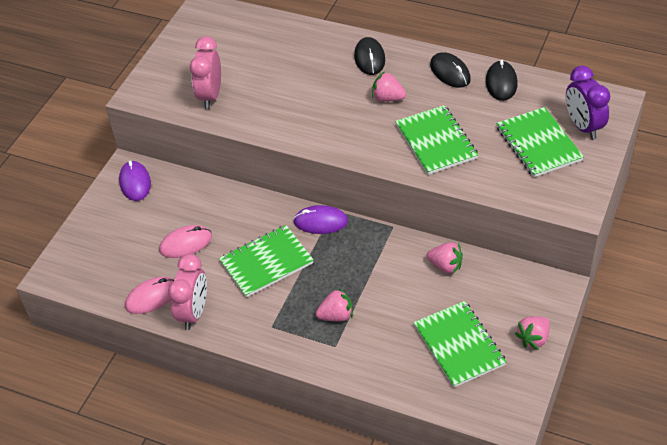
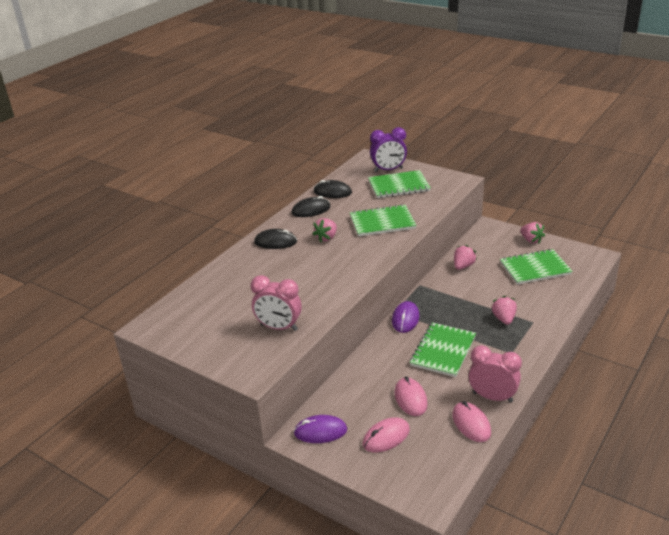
camera: 80 degrees left, 15 degrees down
(130, 232) = (386, 437): none -> pink mouse
(266, 262) = (443, 351): green notebook -> green notebook turned 45 degrees clockwise

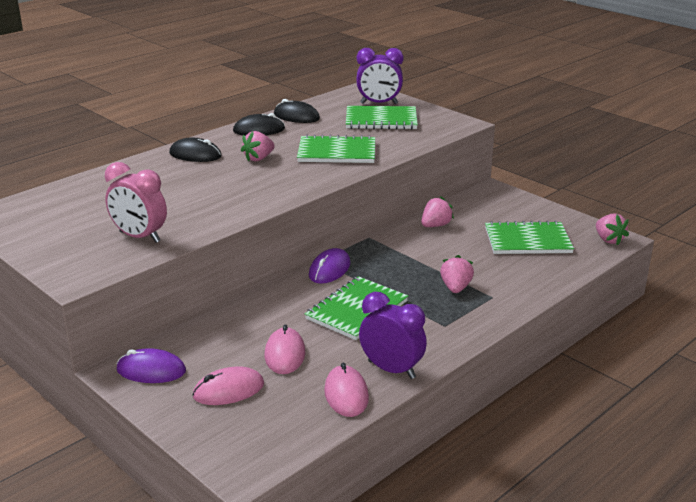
camera: 10 degrees right, 5 degrees down
(492, 397) = (391, 369): pink clock -> purple clock
(531, 240) = (539, 210): pink strawberry -> pink strawberry (608, 240)

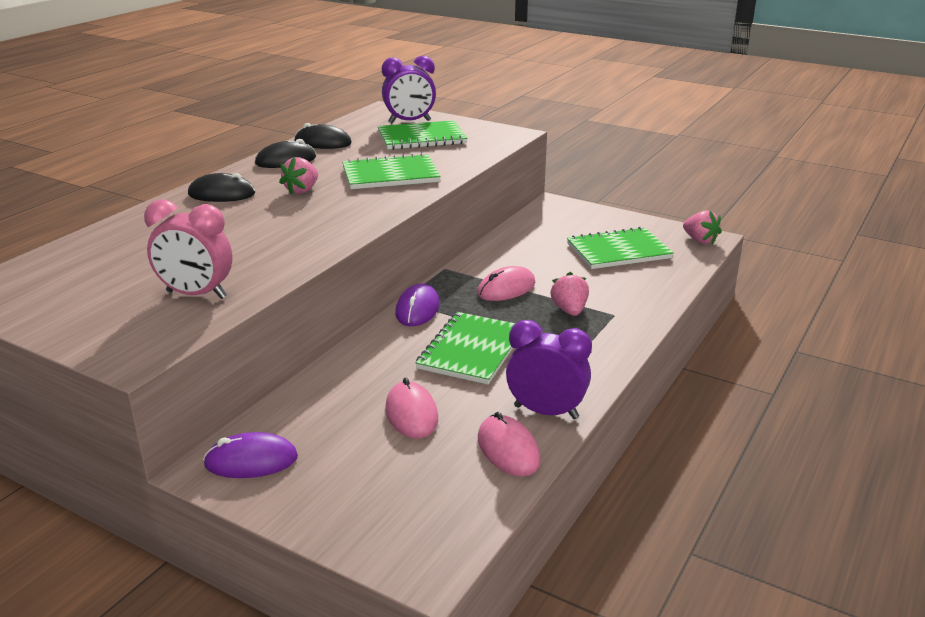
camera: 15 degrees left, 0 degrees up
(228, 390) = (362, 469): pink mouse -> pink mouse (506, 288)
(435, 225) = (512, 247): pink strawberry -> none

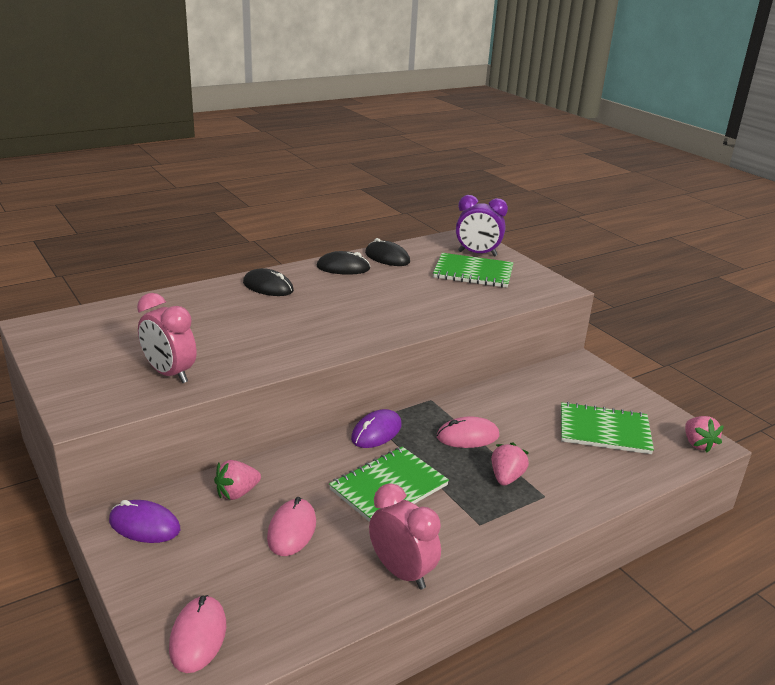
camera: 25 degrees right, 0 degrees up
(302, 190) = (330, 300): pink strawberry -> pink strawberry (237, 493)
(390, 175) = (413, 303): green notebook -> none
(508, 449) = (340, 596): pink mouse -> pink mouse (198, 636)
(546, 412) = (402, 572): purple clock -> pink clock

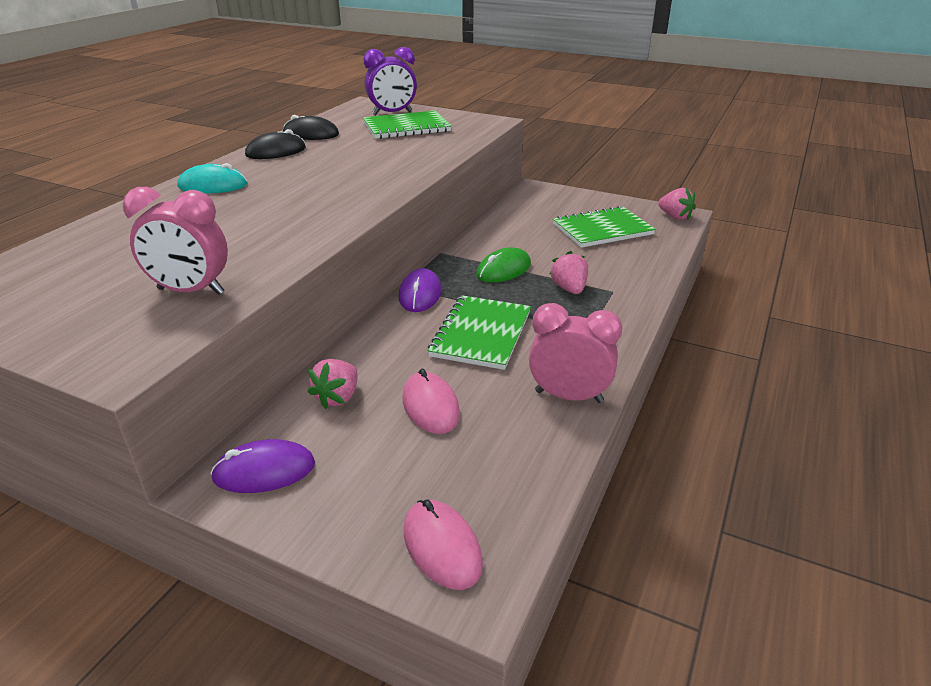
camera: 30 degrees left, 5 degrees up
(268, 287) = (213, 185): black mouse -> turquoise mouse
(468, 436) = (503, 270): pink mouse -> green mouse

